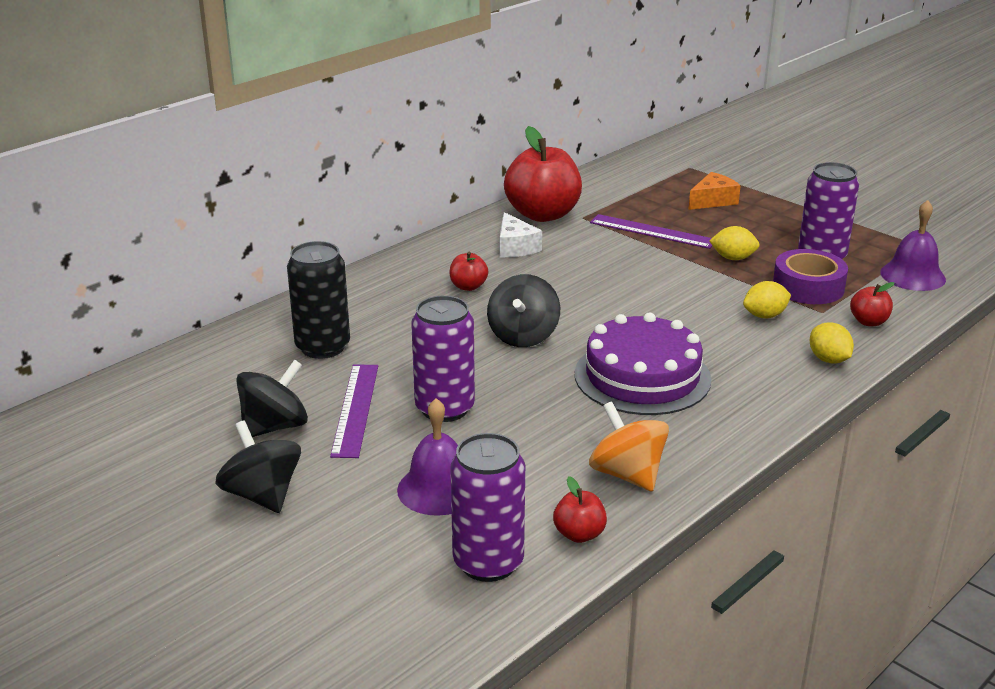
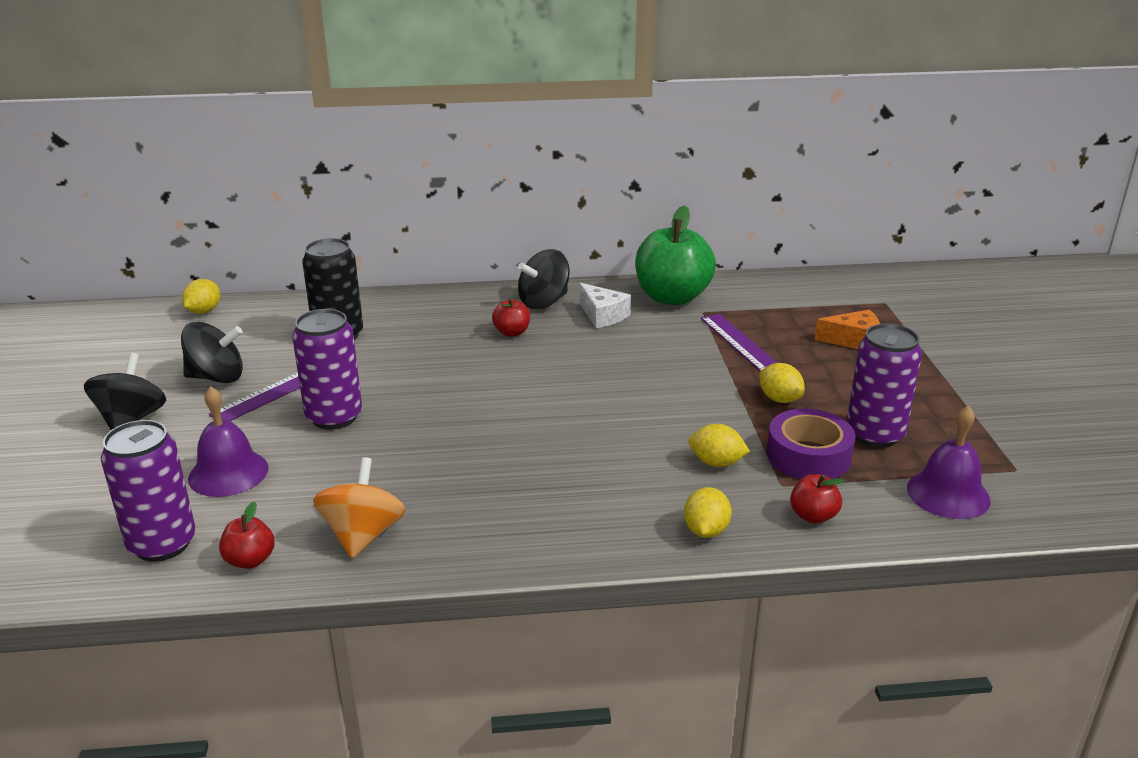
camera: 40 degrees right, 0 degrees up
(142, 380) = (204, 311): none -> yellow lemon
(515, 247) = (602, 315): white cheese -> white cheese turned 60 degrees counterclockwise
(523, 336) = (483, 388): black spinning top -> black spinning top (544, 302)
(543, 214) = (672, 297): red apple -> green apple
(642, 376) = (515, 464): purple cake -> none

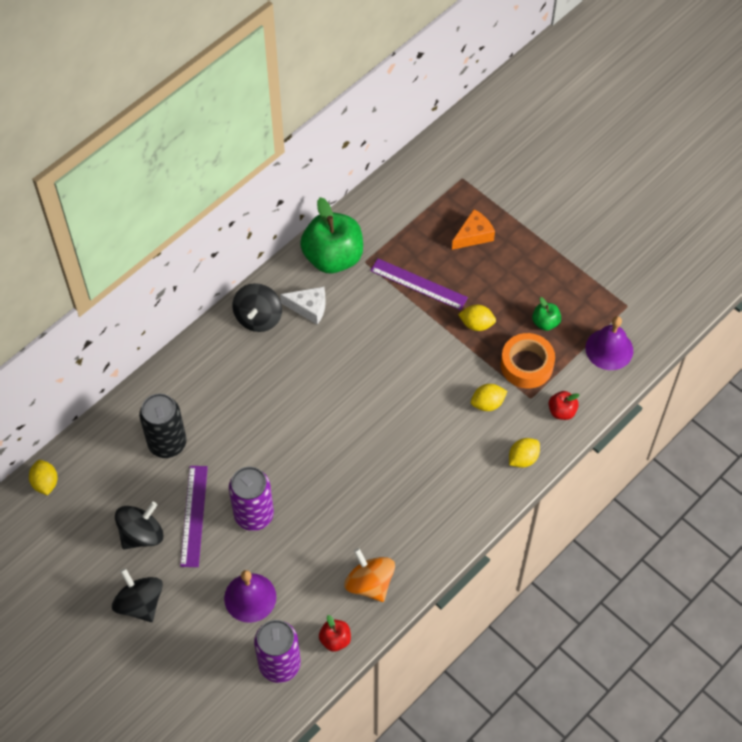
camera: 40 degrees left, 30 degrees up
(512, 332) = (271, 364): red apple -> none
(706, 531) = (523, 458): yellow lemon -> yellow lemon turned 75 degrees clockwise
(808, 456) = (526, 365): purple tape -> orange tape
(875, 434) = (545, 322): purple can -> green apple

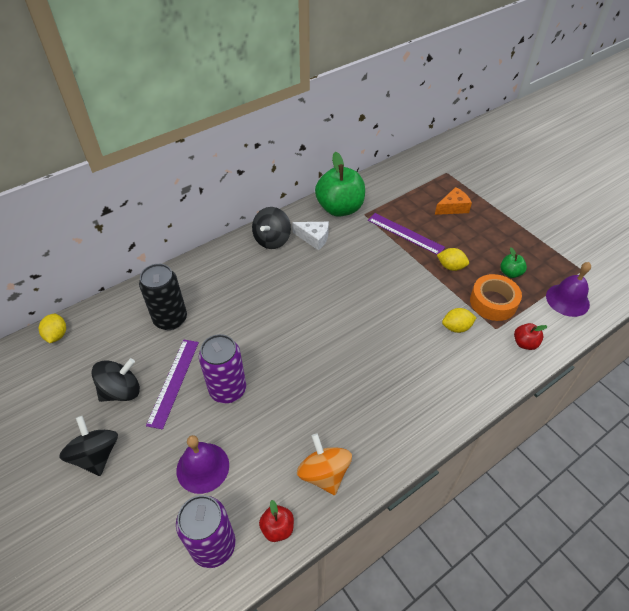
camera: 10 degrees right, 10 degrees down
(523, 458) = (487, 378): yellow lemon -> none

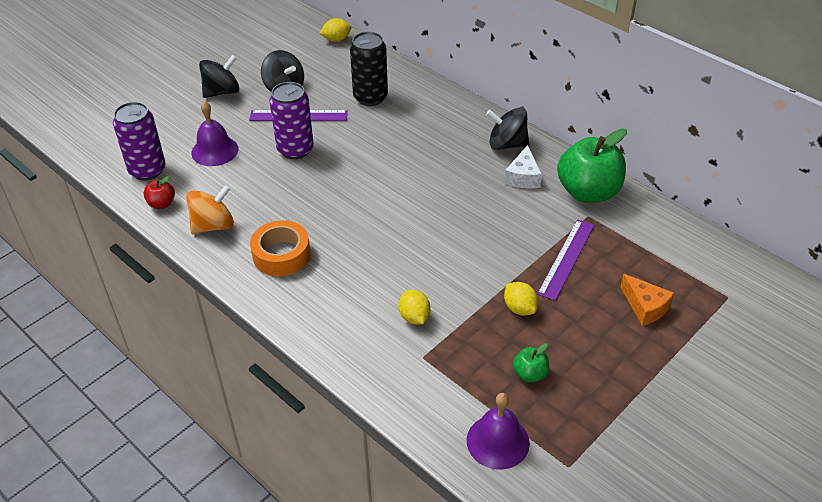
camera: 80 degrees right, 5 degrees down
(451, 267) = (519, 308): yellow lemon -> yellow lemon turned 45 degrees counterclockwise
(493, 302) = (467, 354): orange tape -> orange tape (281, 255)
(524, 343) = (405, 387): red apple -> none

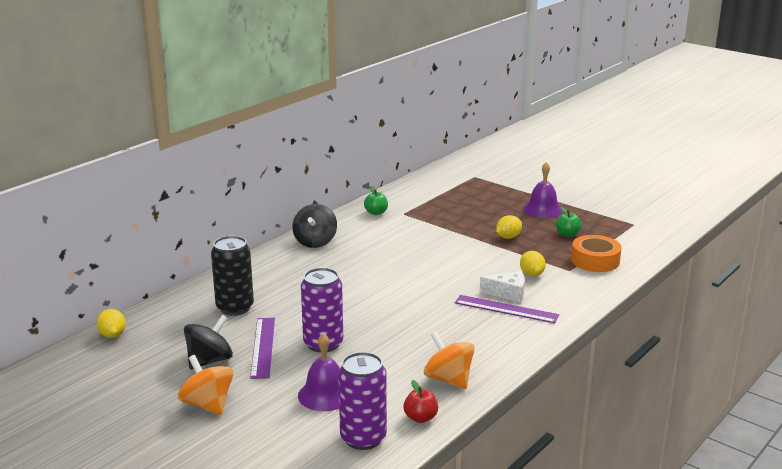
camera: 95 degrees left, 20 degrees down
(222, 92) = (208, 404): black spinning top -> orange spinning top
(281, 255) = (480, 337): orange tape -> orange tape (595, 260)
(414, 317) = (531, 274): yellow lemon -> yellow lemon turned 75 degrees counterclockwise
(498, 441) = (628, 244): purple bell -> purple bell (542, 209)
(523, 177) = (359, 235): white cheese -> white cheese (508, 293)
(566, 258) = (452, 221): purple ruler -> purple ruler (506, 309)
(588, 192) = (376, 212): green apple -> green apple, size x0.45
(645, 307) = (492, 199): orange cheese -> none

